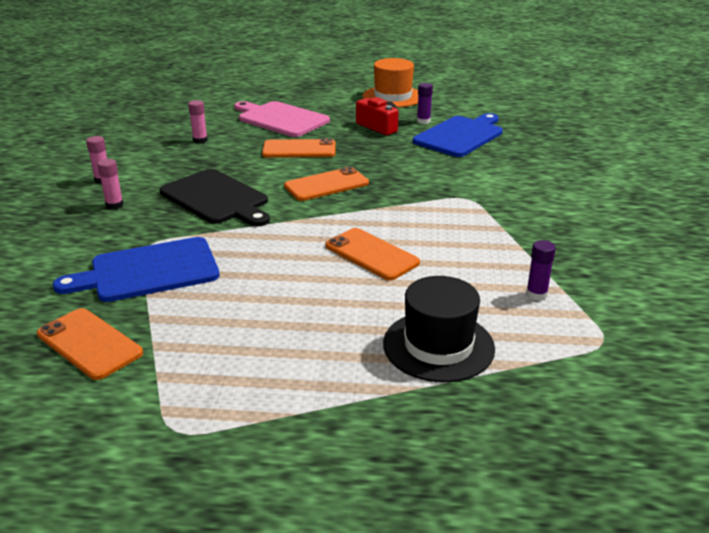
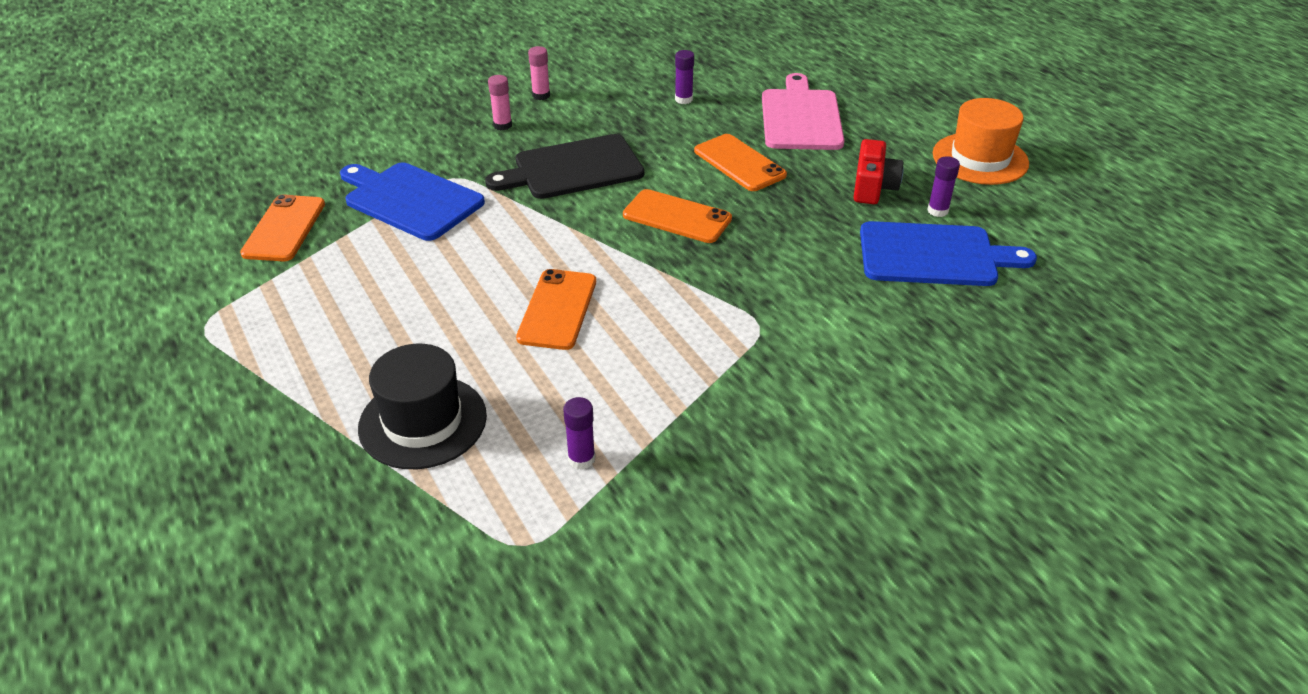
camera: 55 degrees right, 10 degrees up
(200, 140) = (683, 99): pink glue stick -> purple glue stick
(216, 198) = (573, 168): black cutting board -> black cutting board turned 60 degrees clockwise

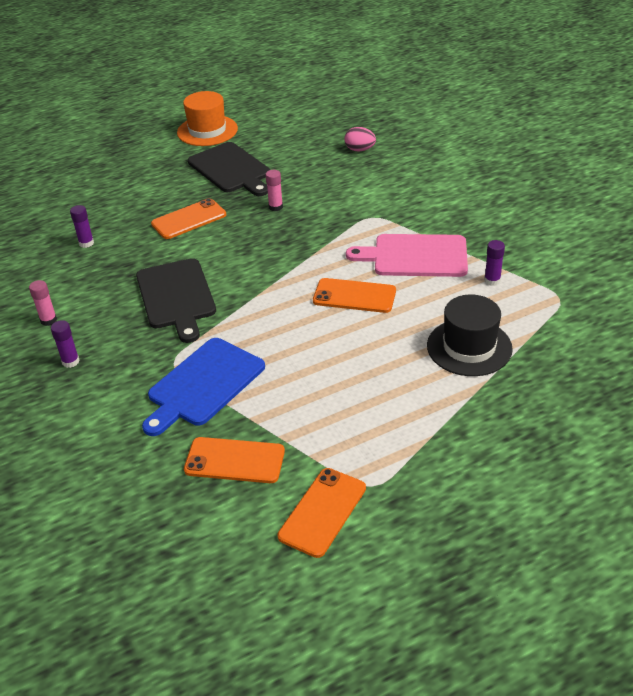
camera: 85 degrees left, 0 degrees up
(502, 125) = (94, 340): pink glue stick -> pink glue stick (275, 207)
(677, 217) = (252, 247): orange phone -> orange phone (322, 512)
(801, 117) = (133, 191): pink cutting board -> pink cutting board (415, 256)
(873, 187) = (231, 169): red camera -> black cutting board
(934, 255) = (307, 155): blue cutting board -> none
(937, 211) = (262, 150): purple glue stick -> purple glue stick (70, 361)
(968, 311) = (360, 150): none -> pink egg

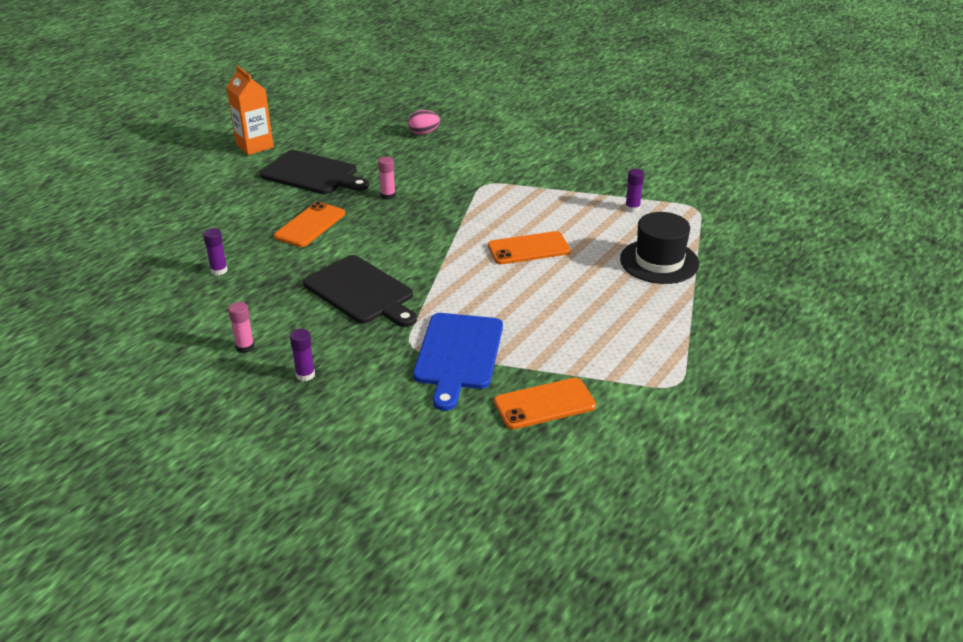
camera: 30 degrees left, 5 degrees down
(207, 131) = (254, 146): orange hat -> orange carton
(322, 512) = (655, 416): orange phone -> none
(415, 256) = (552, 205): pink cutting board -> none

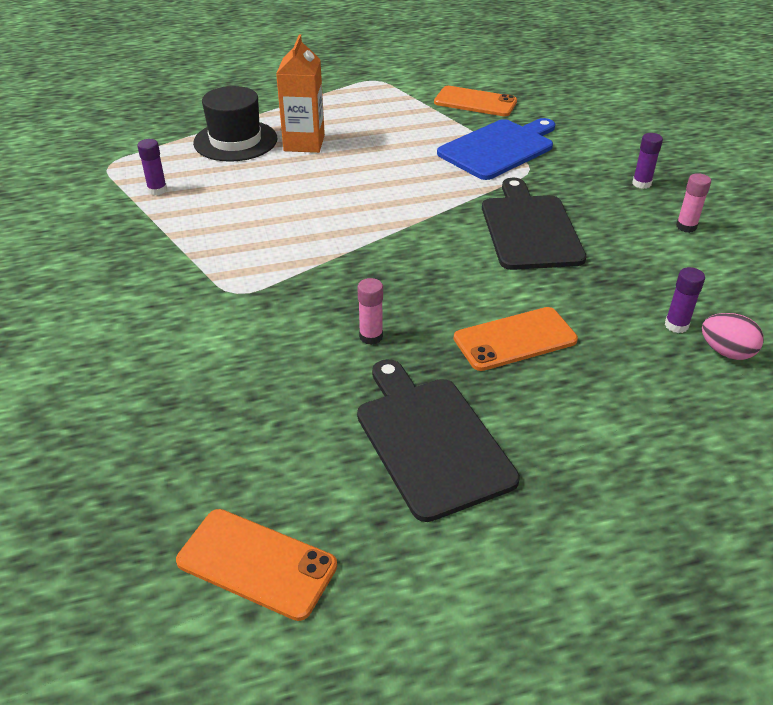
camera: 140 degrees left, 5 degrees up
(254, 146) = (470, 594): orange carton -> orange carton (304, 143)
(424, 133) = (164, 441): pink egg -> pink egg (726, 352)
(528, 249) = (318, 198): orange phone -> orange phone (257, 563)

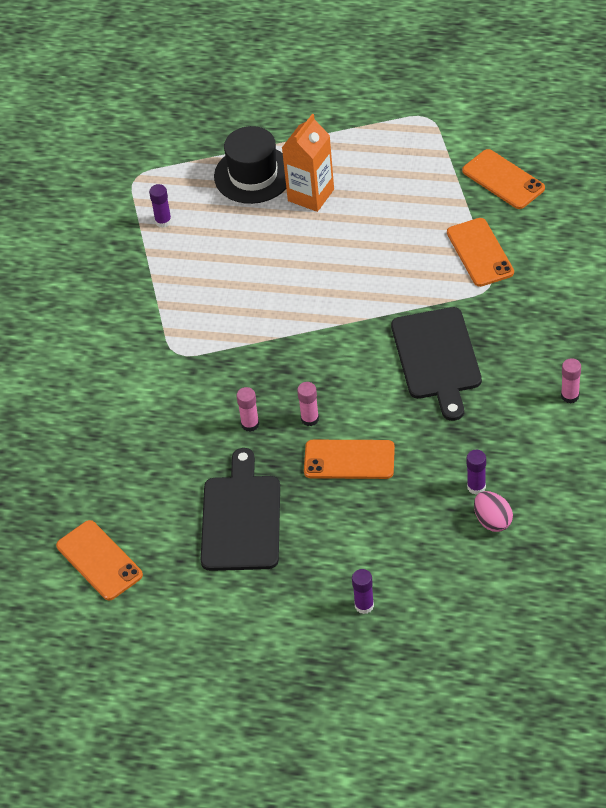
camera: 30 degrees right, 10 degrees up
(438, 313) = (310, 419): none -> pink glue stick
(499, 148) = (480, 252): blue cutting board -> orange phone
(530, 229) = (437, 358): black cutting board -> black cutting board turned 150 degrees clockwise
(641, 183) = (574, 335): purple glue stick -> purple glue stick (364, 605)

